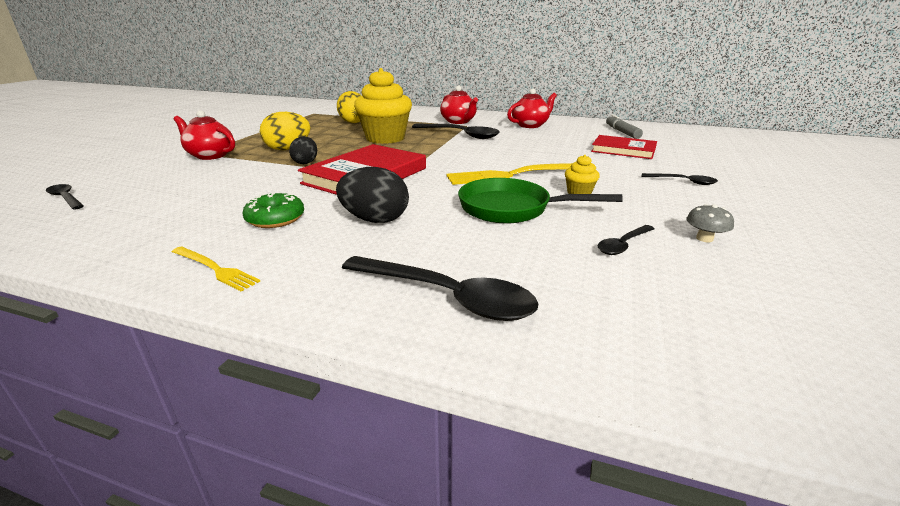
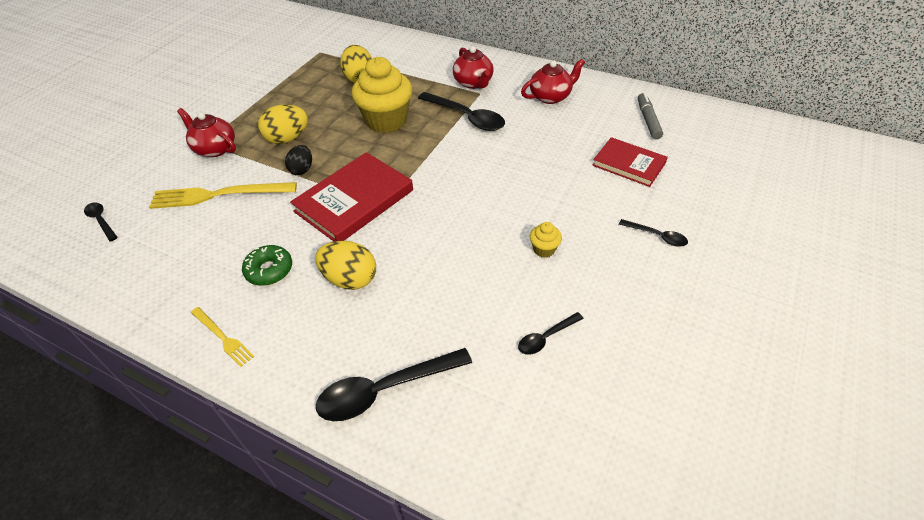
camera: 10 degrees right, 20 degrees up
(375, 220) = (350, 279): black egg -> yellow egg
(447, 297) = (384, 390): black spoon -> black spoon turned 120 degrees clockwise
(511, 209) = (471, 271): green pan -> none
(516, 174) = (497, 209): yellow fork -> yellow fork (218, 195)
(704, 238) = (621, 335): grey mushroom -> none

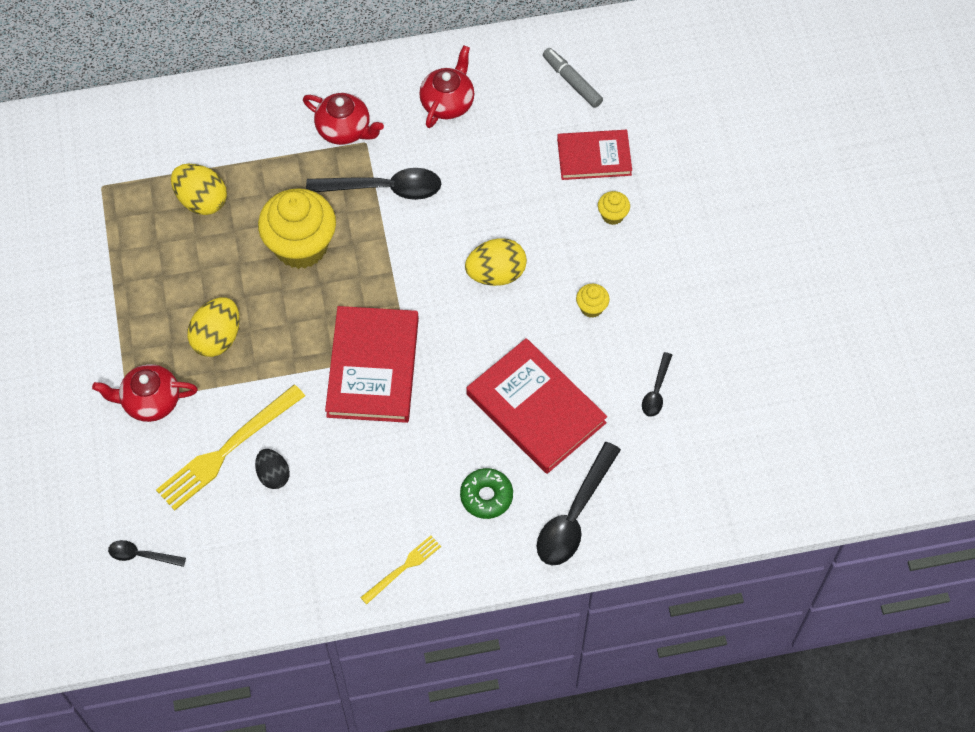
camera: 40 degrees left, 15 degrees up
(222, 337) = (403, 568): yellow fork -> yellow fork turned 45 degrees counterclockwise
(269, 270) = (373, 488): green donut -> green donut (486, 496)
(302, 169) = (279, 365): black egg -> black egg (273, 475)
(350, 279) = (454, 447): yellow egg -> yellow egg (496, 274)
(435, 290) = (535, 409): none -> red book
(613, 202) = (612, 215): none -> yellow cupcake
(657, 236) = (674, 231): black spoon -> none

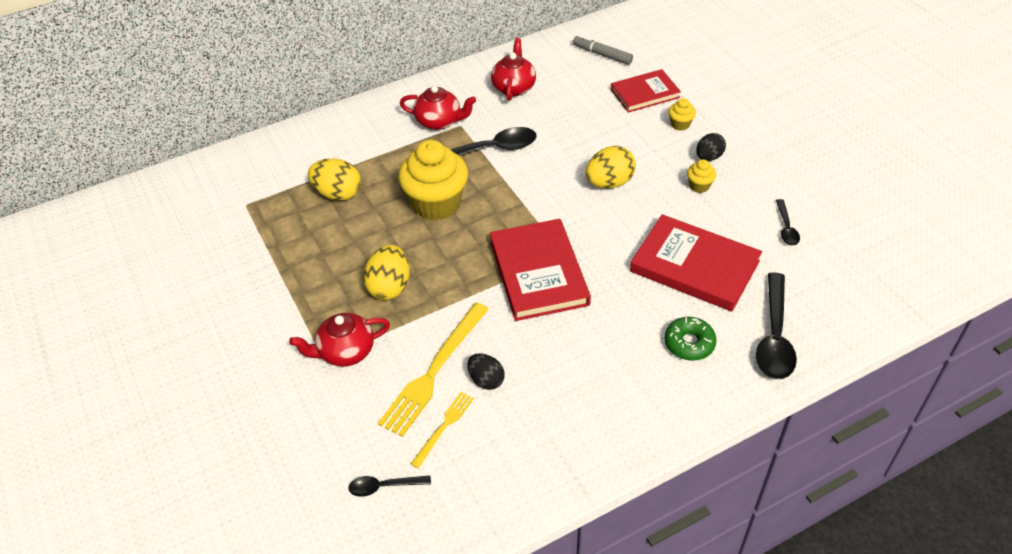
camera: 15 degrees left, 15 degrees down
(403, 568) = (644, 424): yellow fork -> yellow fork (444, 427)
(621, 271) = (709, 157): none -> black egg

